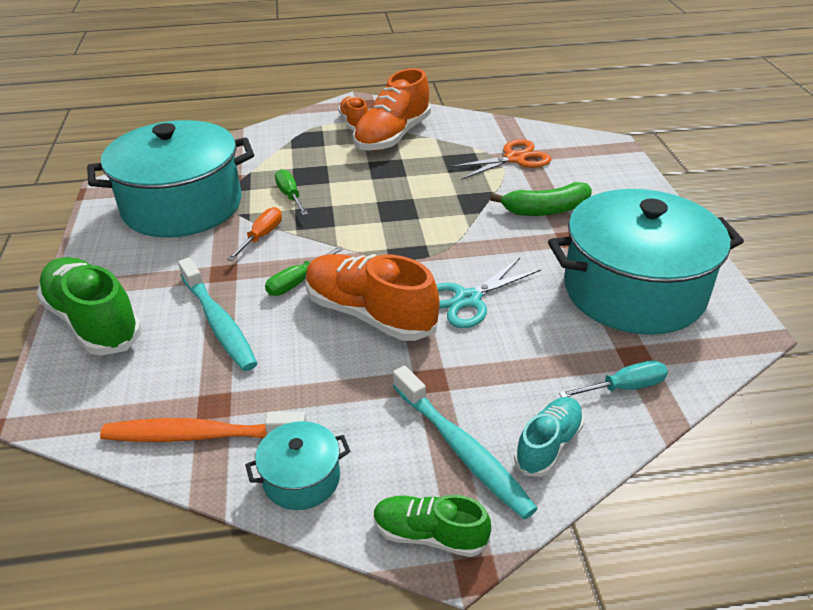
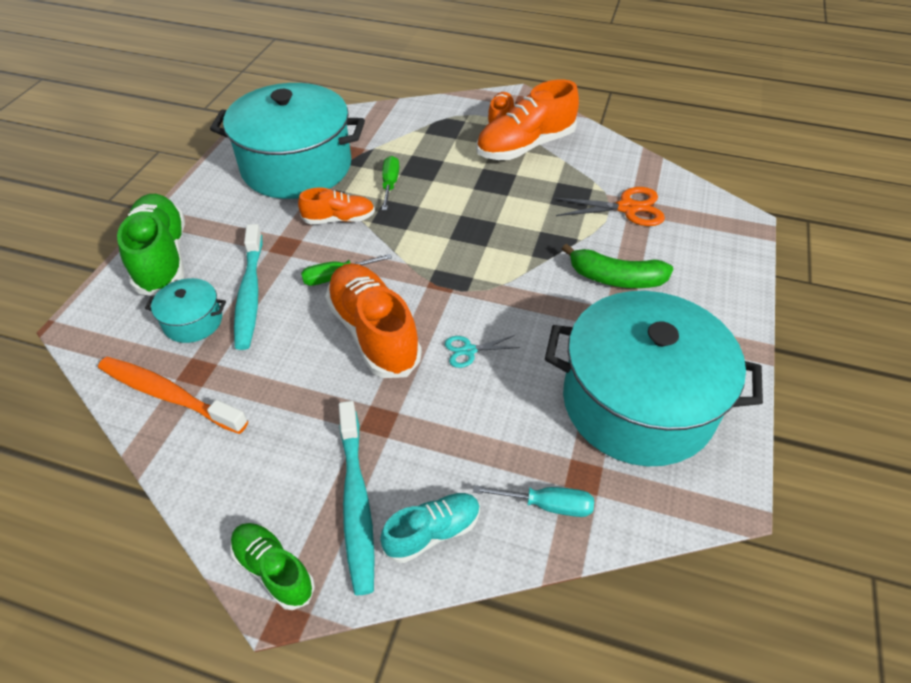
camera: 25 degrees right, 10 degrees up
(262, 236) = (339, 219): orange screwdriver -> orange shoe
(301, 478) = (214, 469): turquoise pot -> turquoise pot (193, 321)
(467, 299) = (468, 350): turquoise scissors -> turquoise scissors, size x0.57

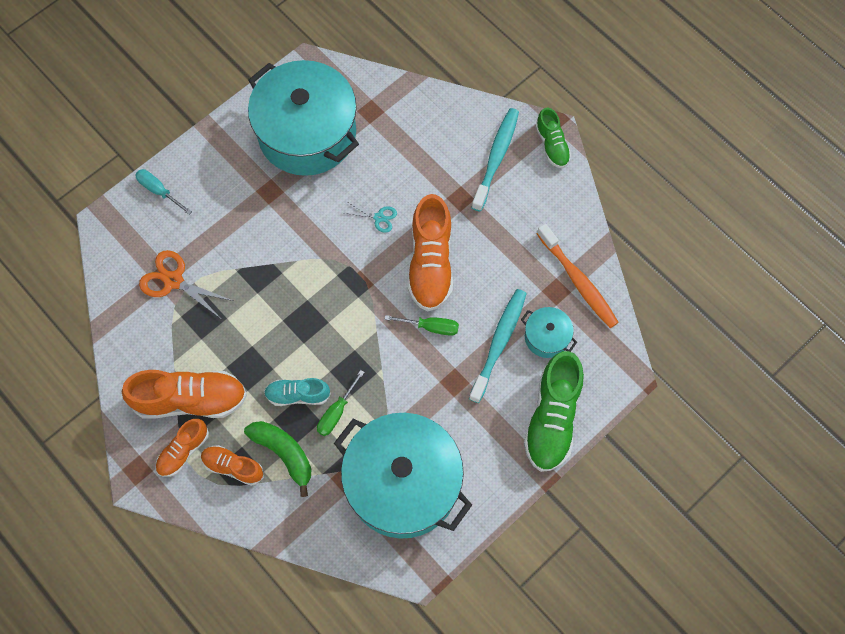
camera: 150 degrees left, 20 degrees up
(339, 219) = (399, 390): orange shoe -> orange shoe (233, 467)
(432, 532) = (465, 123): turquoise shoe -> turquoise shoe (298, 395)
(548, 505) = (400, 107): turquoise screwdriver -> turquoise screwdriver (158, 190)
(615, 278) = (242, 222): green banana -> green banana (284, 454)

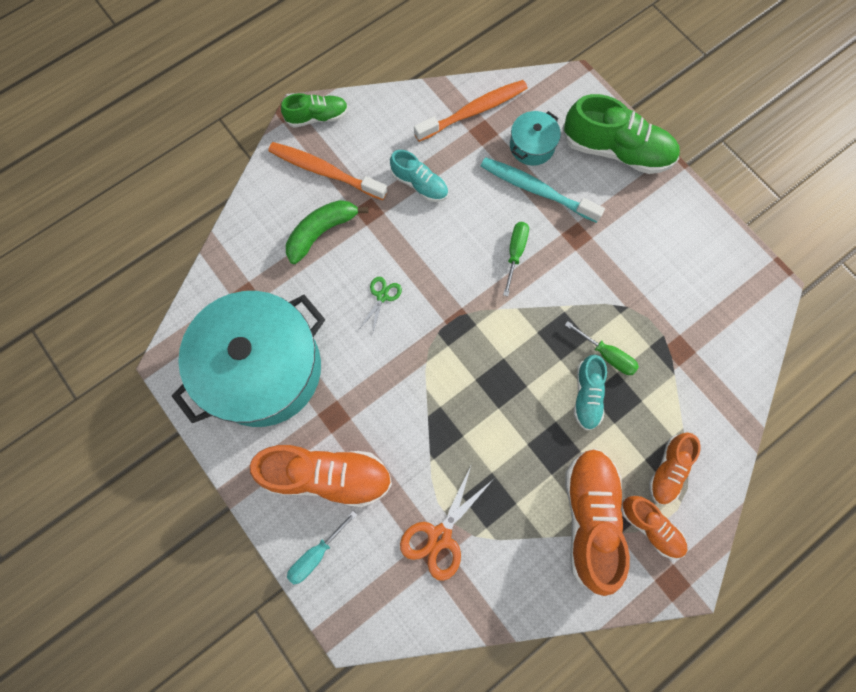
camera: 85 degrees left, 5 degrees up
(284, 454) = (653, 413): green banana -> green banana (322, 232)
(379, 218) = (382, 296): turquoise scissors -> green scissors
(403, 483) = (683, 294): turquoise pot -> none
(430, 263) = (442, 247): orange shoe -> orange shoe (327, 475)
(492, 239) = (419, 184): none -> turquoise shoe
(496, 158) = (325, 171): turquoise toothbrush -> orange toothbrush

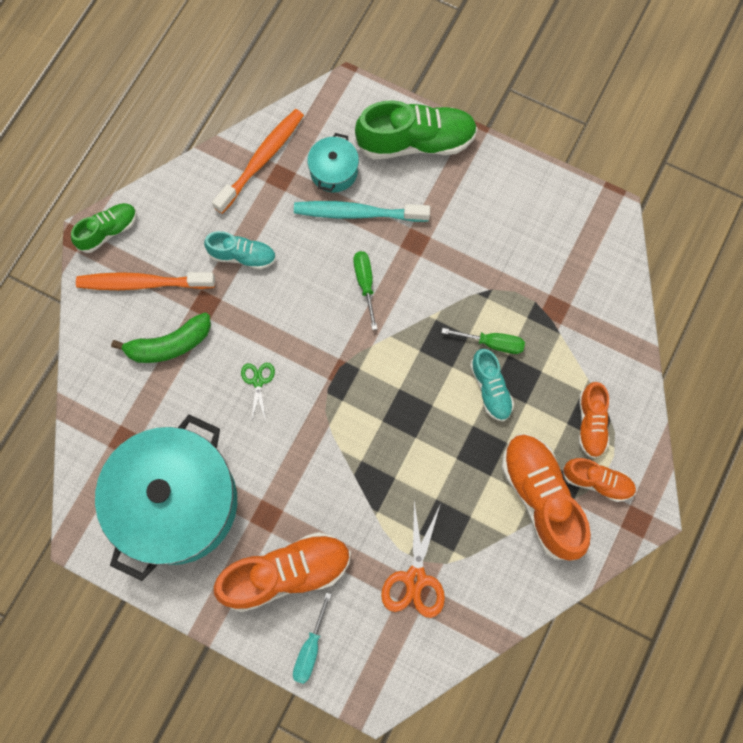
camera: 25 degrees left, 0 degrees up
(322, 232) = (169, 345): green banana -> green banana turned 135 degrees counterclockwise

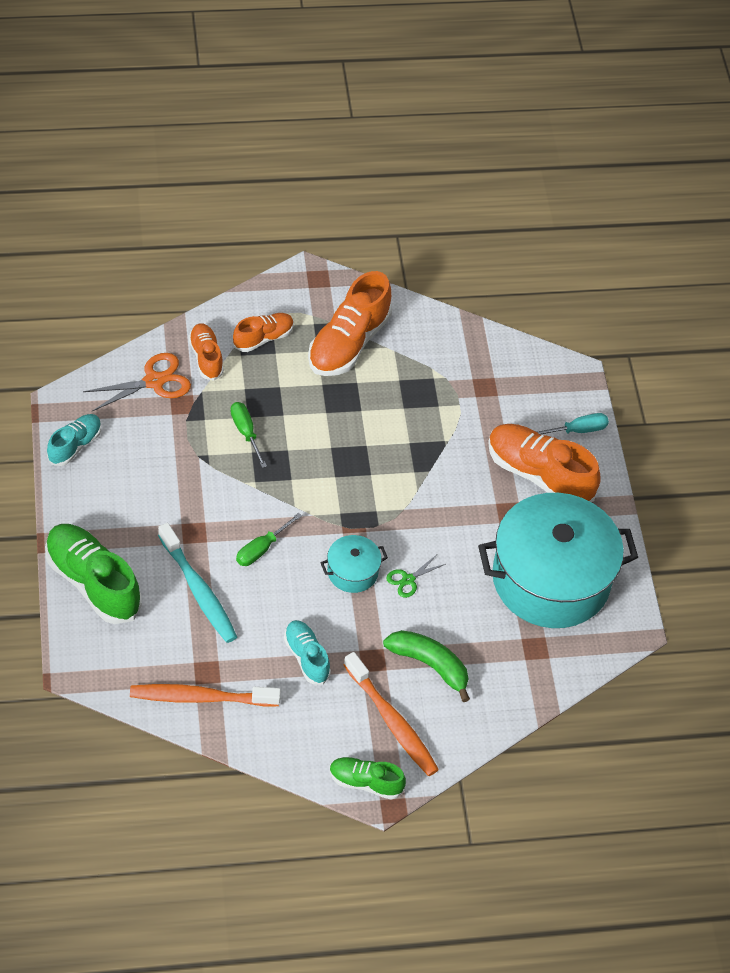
camera: 130 degrees left, 20 degrees down
(334, 171) = (170, 632): turquoise pot -> turquoise pot (352, 572)
(415, 579) = (474, 391): orange scissors -> orange scissors (154, 381)
(490, 389) = (286, 415): turquoise shoe -> turquoise shoe (75, 445)
(597, 481) = (307, 315): orange shoe -> orange shoe (206, 357)

